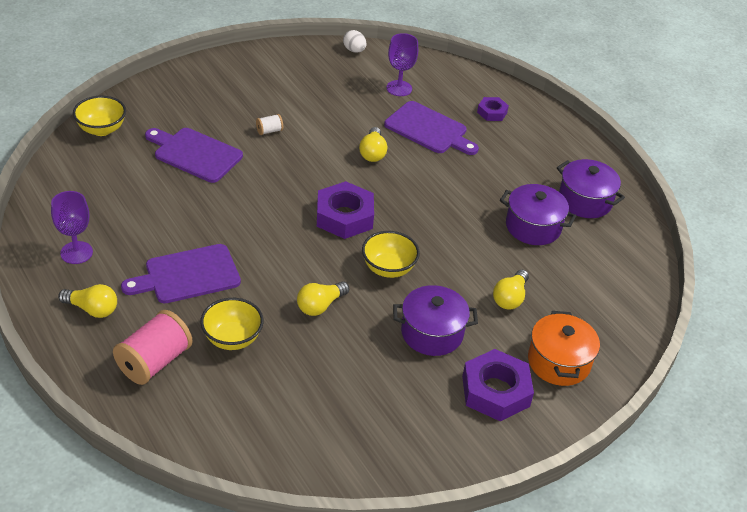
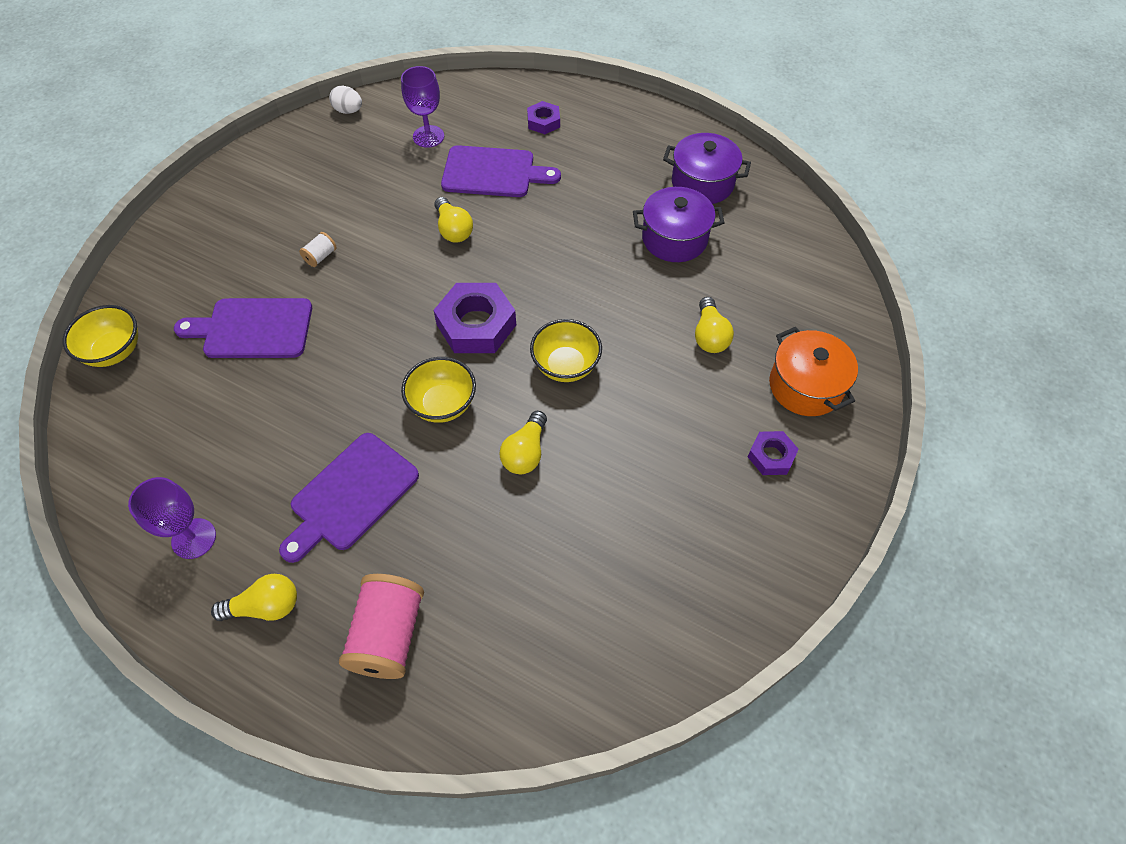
camera: 25 degrees left, 15 degrees up
(232, 338) = (457, 551): yellow bowl -> yellow bowl (442, 404)
(432, 333) = (662, 421): purple pot -> none
(495, 391) = (771, 456): purple nut -> purple nut, size x0.54

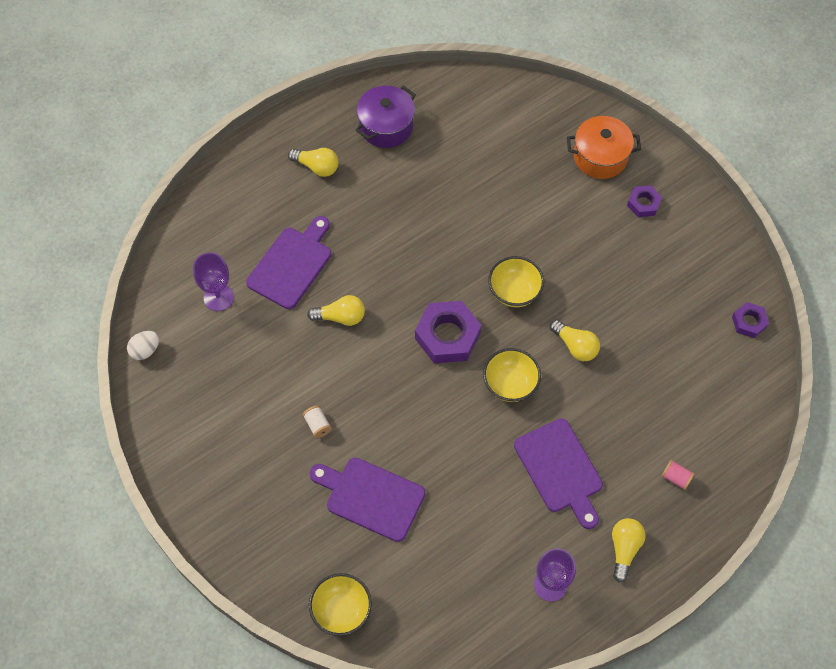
camera: 65 degrees left, 5 degrees up
(253, 329) = (371, 497): purple cutting board -> purple cutting board turned 90 degrees clockwise
(388, 635) = (676, 478): pink spool -> pink spool, size x0.45
(543, 122) = (252, 204): purple nut -> purple nut (749, 322)
(674, 238) = (432, 171): purple pot -> none
(709, 335) = (532, 191): yellow light bulb -> yellow light bulb (316, 167)

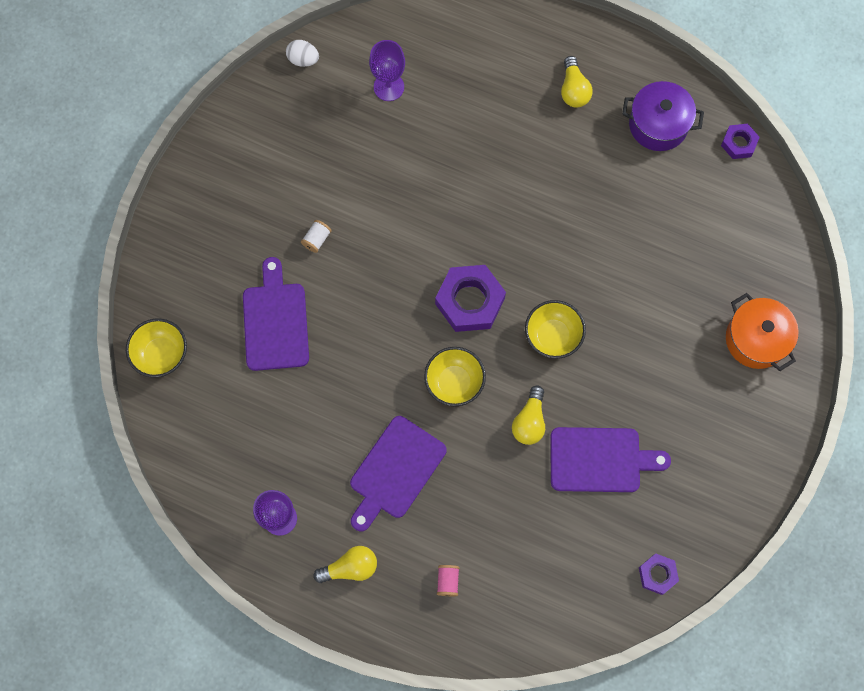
camera: 60 degrees right, 10 degrees up
(292, 264) = (459, 127): purple cutting board -> purple cutting board (600, 459)
(340, 317) = (432, 199): yellow light bulb -> none
(643, 203) = (728, 407): purple nut -> purple nut (738, 143)

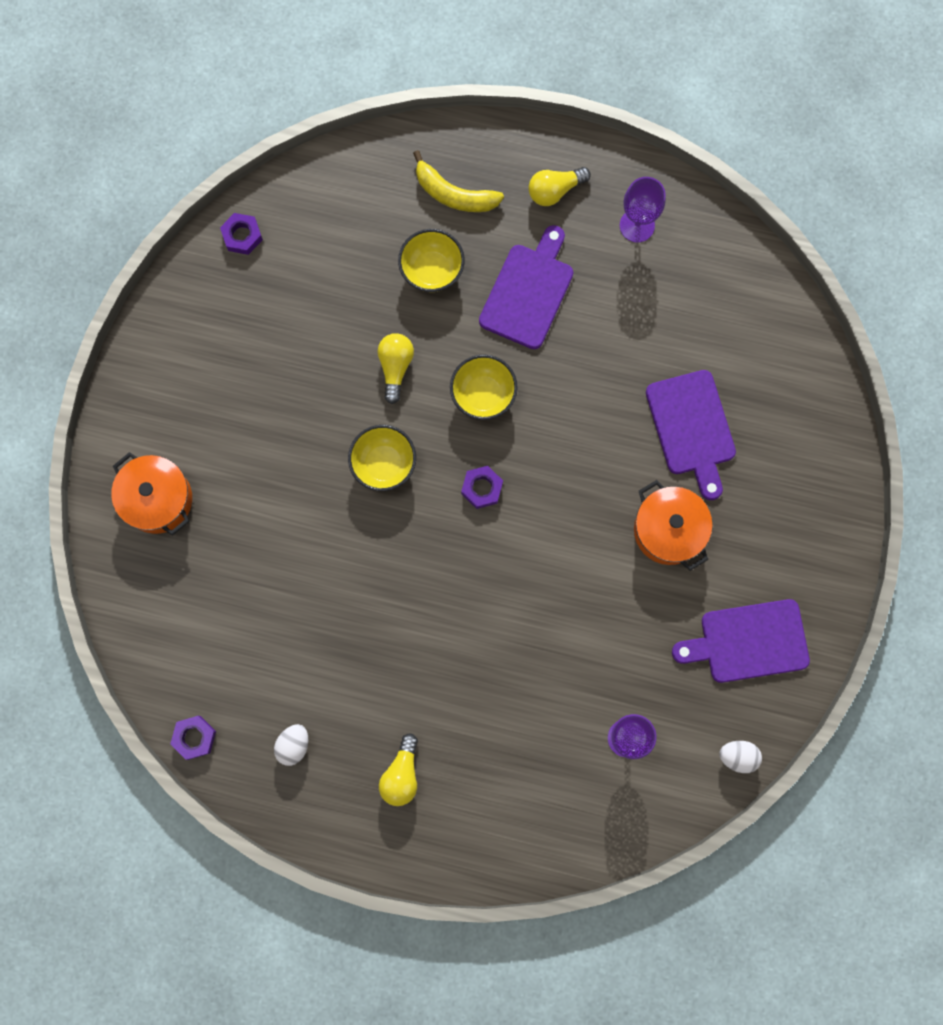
camera: 170 degrees right, 5 degrees up
(161, 354) = (806, 371): yellow bowl -> yellow bowl (432, 270)
(317, 239) = (668, 530): white spool -> orange pot
(447, 581) = (454, 194): pink spool -> yellow banana
(470, 301) = (482, 488): purple nut -> purple nut, size x0.54
(573, 90) = (401, 774): yellow light bulb -> yellow light bulb turned 150 degrees counterclockwise
(600, 459) = (314, 340): purple cutting board -> purple cutting board (748, 642)
(658, 125) = (293, 745): purple pot -> white egg

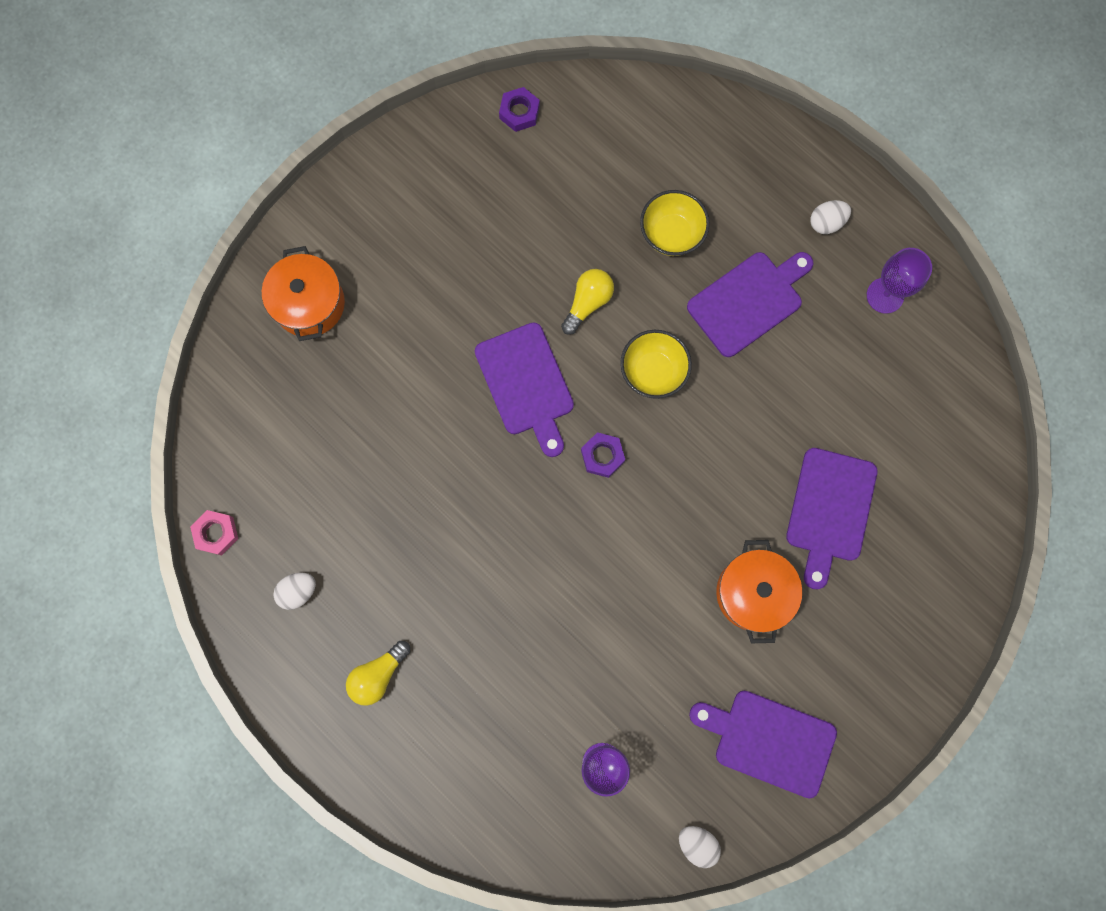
camera: 30 degrees right, 0 degrees up
(194, 737) = (216, 533): purple nut -> pink nut
(384, 464) = (526, 384): yellow bowl -> purple cutting board
(454, 194) = (731, 176): yellow banana -> none
(555, 190) = (826, 223): yellow light bulb -> white egg

